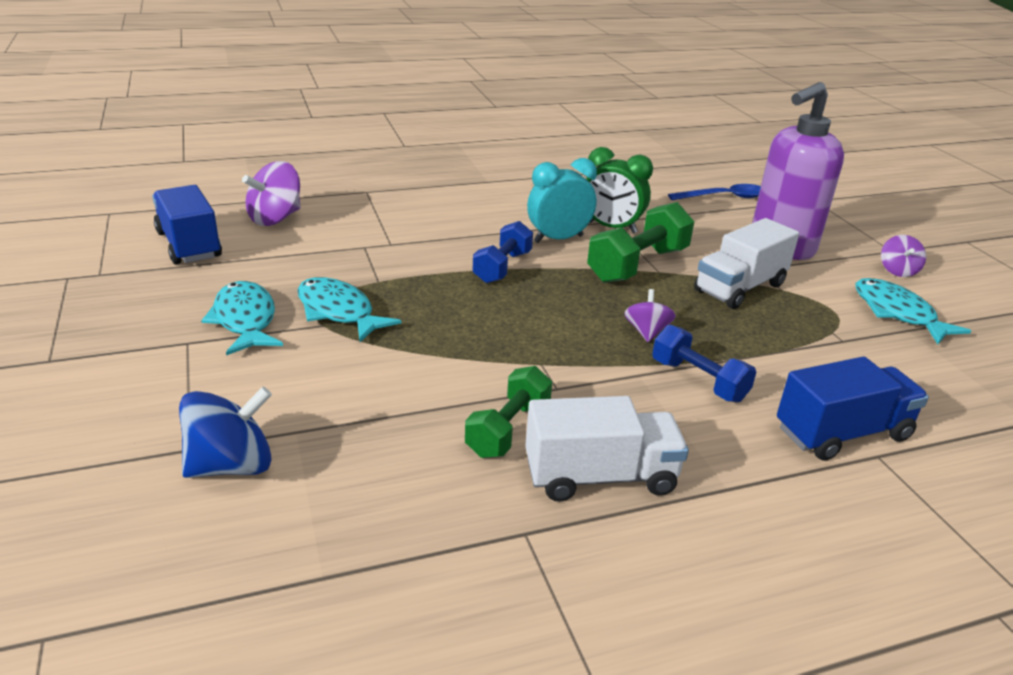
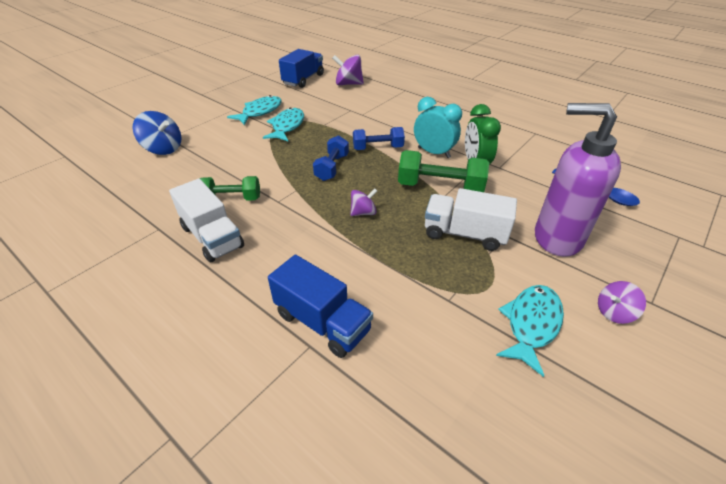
camera: 60 degrees right, 10 degrees up
(698, 380) = (329, 246): blue dumbbell -> blue dumbbell (332, 167)

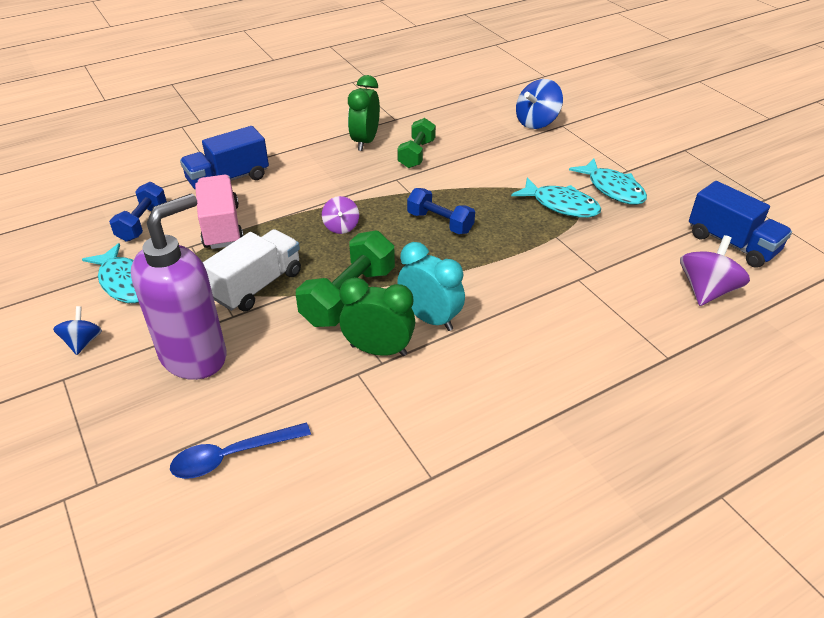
camera: 110 degrees right, 0 degrees up
(212, 237) = (365, 141): white truck -> green clock
(378, 148) = (468, 269): blue dumbbell -> blue dumbbell (142, 223)
(407, 289) = (222, 227): none -> pink truck
(433, 153) = (430, 318): turquoise clock -> turquoise clock turned 105 degrees counterclockwise
(614, 312) = (83, 342): purple spinning top -> blue spinning top

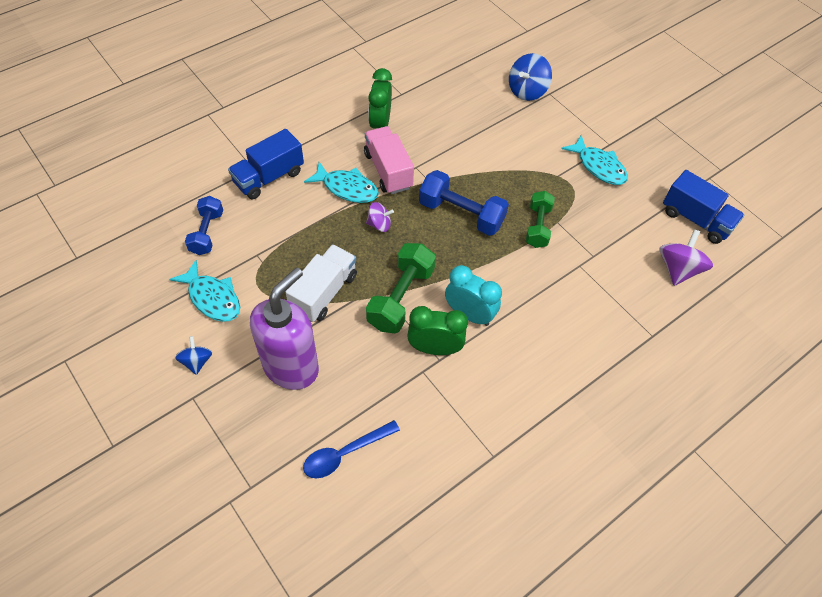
camera: 10 degrees left, 15 degrees up
(222, 227) = (277, 232): pink truck -> pink truck (388, 171)
(341, 227) = (379, 224): purple spinning top -> purple spinning top turned 75 degrees counterclockwise
(416, 154) = (428, 136): green dumbbell -> green dumbbell (537, 226)
(440, 223) = (461, 214): blue dumbbell -> blue dumbbell, size x1.50
(561, 205) = (558, 187): turquoise fish -> turquoise fish (347, 188)

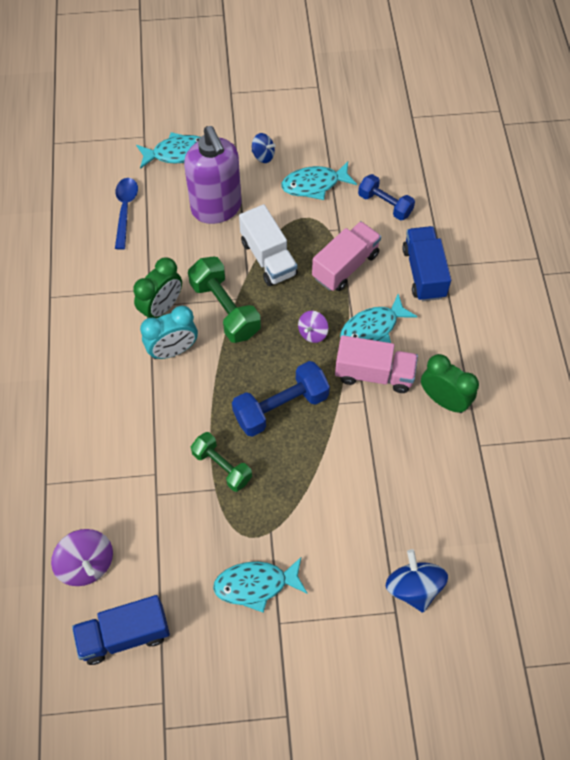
camera: 125 degrees right, 5 degrees up
(237, 449) = (177, 153): none -> turquoise fish
(296, 232) = (345, 266): none -> pink truck

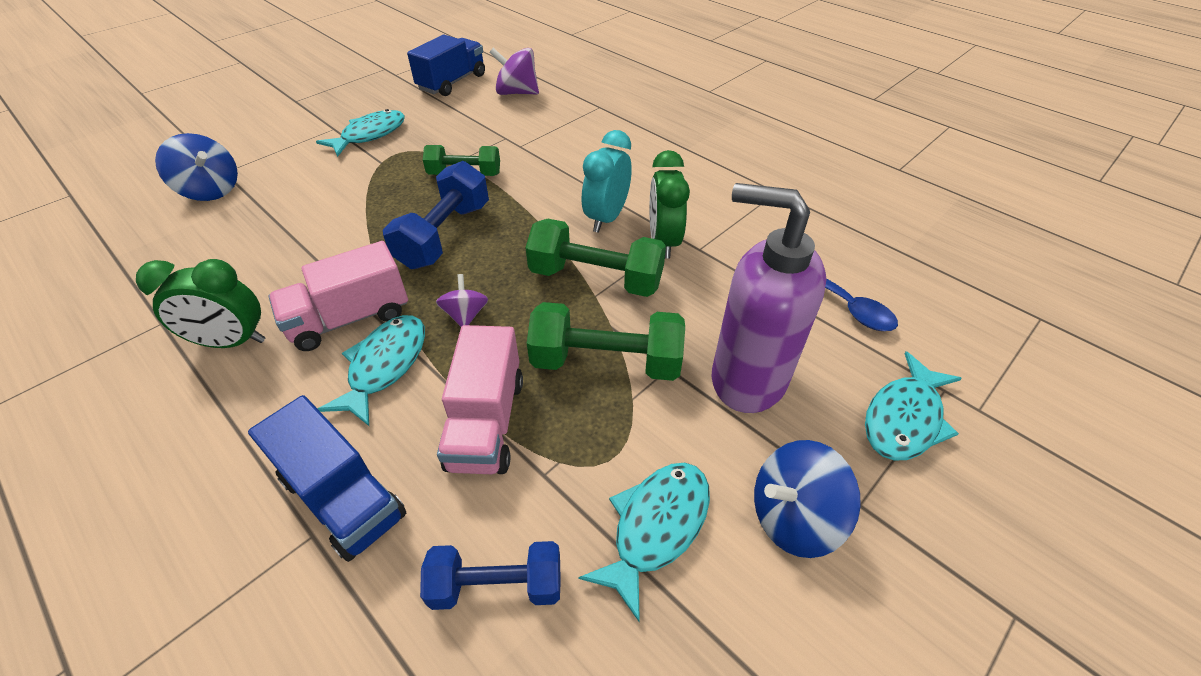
camera: 140 degrees right, 15 degrees down
(263, 156) = (793, 517): blue spinning top -> blue spinning top, size x1.65
(268, 258) = (606, 362): white truck -> green dumbbell

